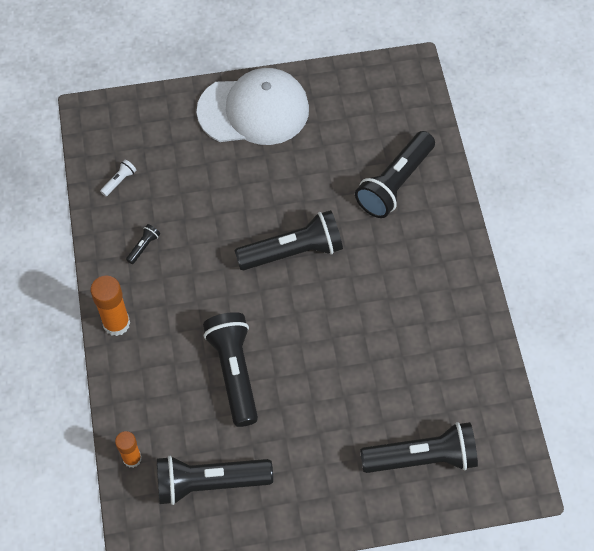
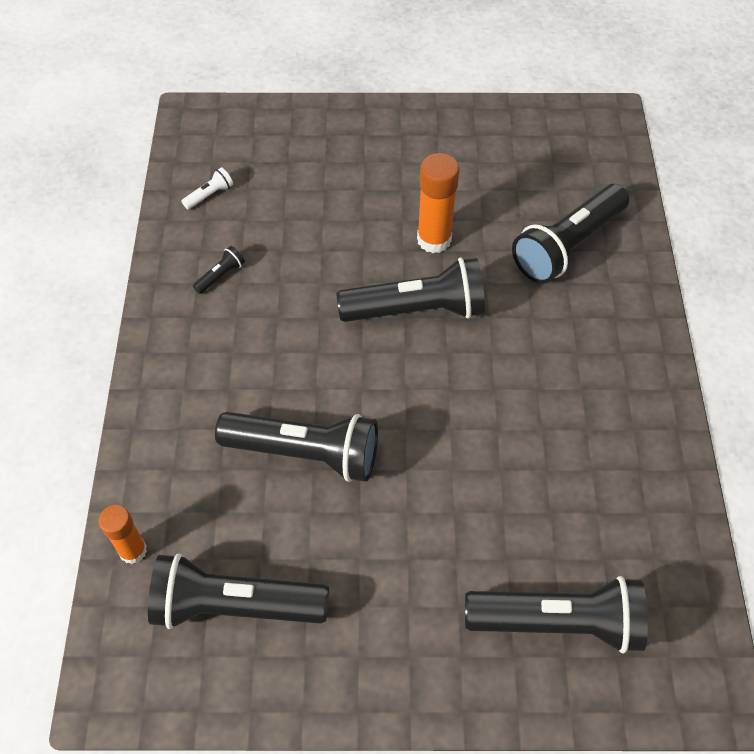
camera: 10 degrees right, 5 degrees down
(116, 323) = (160, 365): orange glue stick -> orange glue stick (434, 240)
(234, 372) = (305, 453): black flashlight -> black flashlight turned 105 degrees clockwise
(254, 110) = (398, 138): white cap -> none

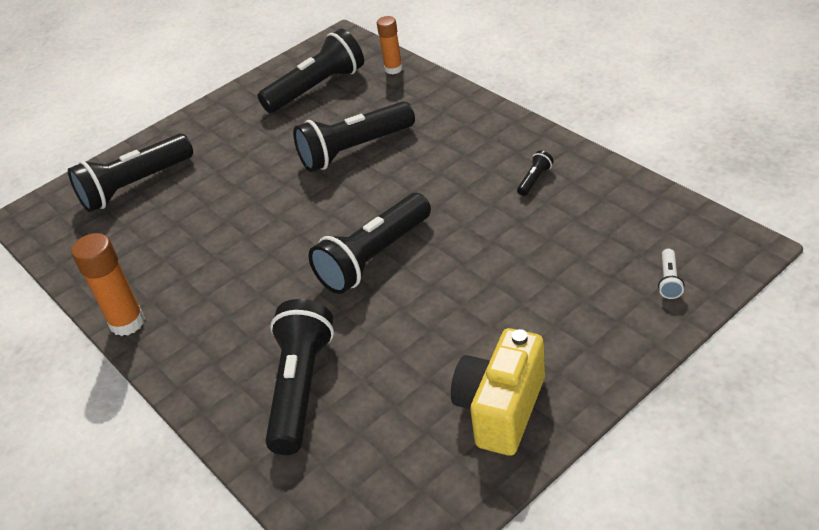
camera: 145 degrees right, 15 degrees down
(210, 195) = (626, 212): white flashlight -> white flashlight (669, 280)
(221, 276) = (535, 180): black flashlight -> black flashlight turned 150 degrees counterclockwise
(434, 240) = (417, 310): orange glue stick -> orange glue stick (127, 322)
(457, 140) = (501, 409): none -> yellow camera

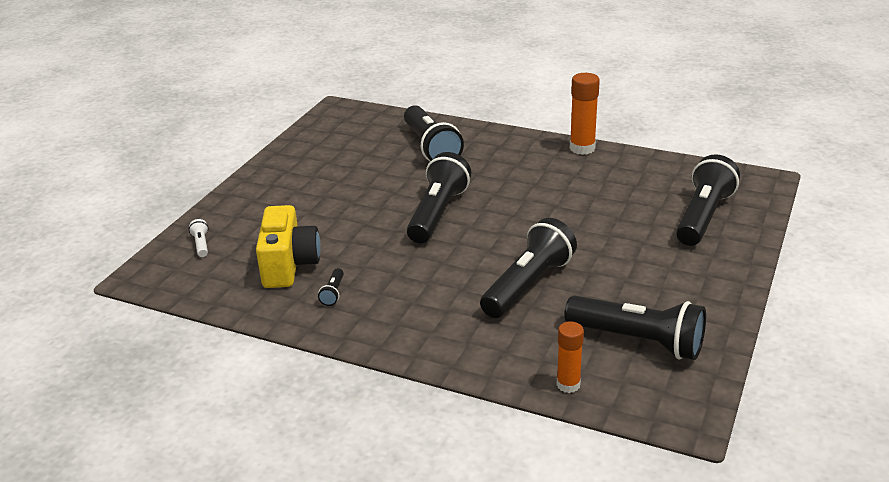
camera: 150 degrees right, 10 degrees down
(317, 88) = (638, 341): black flashlight -> black flashlight turned 90 degrees counterclockwise
(501, 409) = (300, 164): yellow camera -> yellow camera (289, 265)

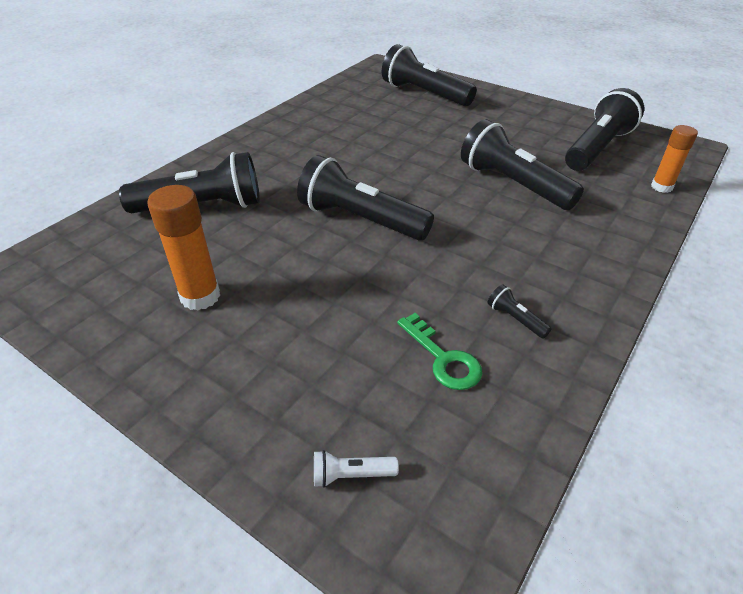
camera: 80 degrees left, 10 degrees up
(289, 265) = (443, 358): yellow camera -> green key
(333, 293) = (515, 319): black flashlight -> black flashlight turned 150 degrees counterclockwise
(582, 148) = (277, 121): orange glue stick -> orange glue stick (200, 296)

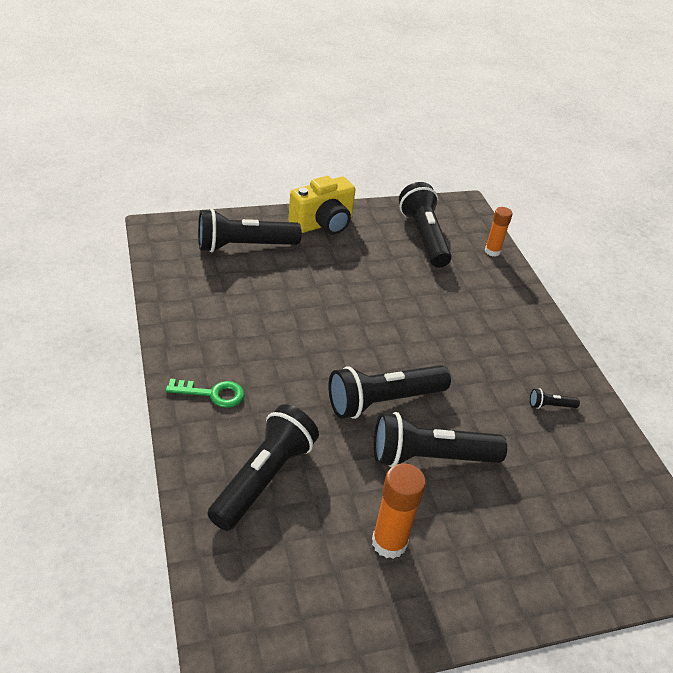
camera: 55 degrees left, 0 degrees up
(351, 475) = (611, 558): white flashlight -> none
(443, 358) = (556, 459): green key -> green key (213, 393)
(512, 106) = (323, 224): none -> yellow camera
(513, 184) = (422, 302): black flashlight -> black flashlight (430, 457)

